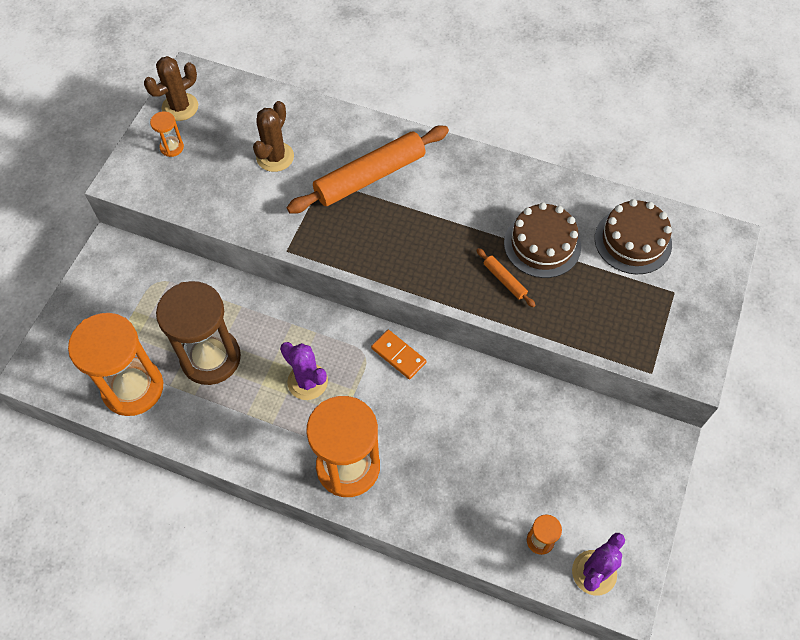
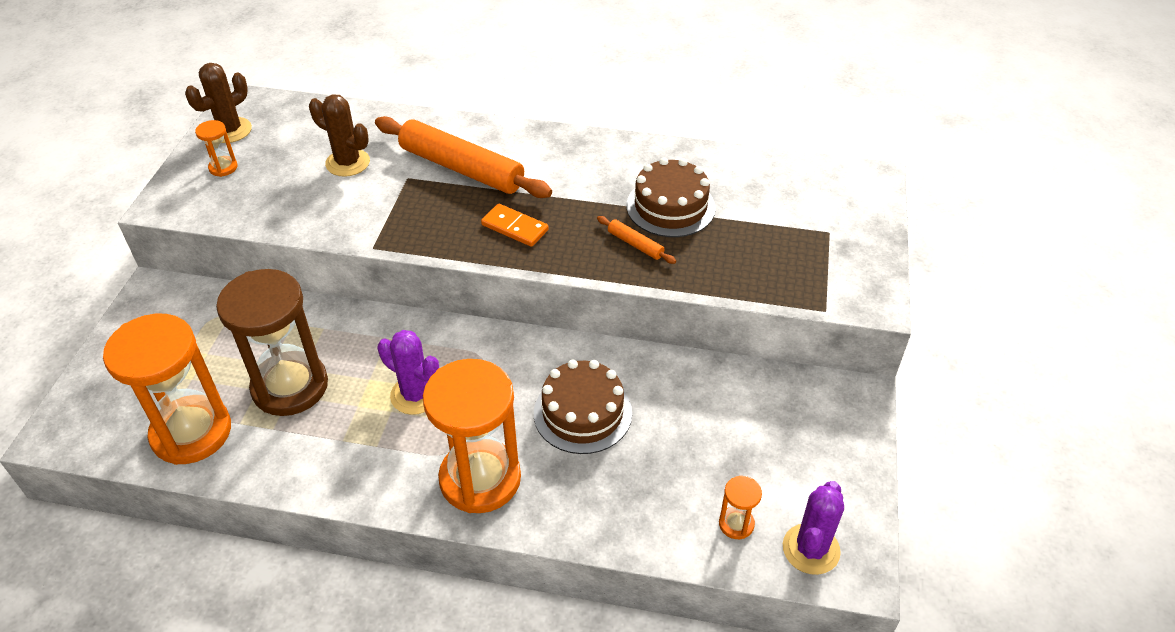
camera: 10 degrees left, 15 degrees down
(275, 157) = (348, 163): brown cactus -> brown cactus turned 75 degrees counterclockwise
(370, 177) = (461, 168): orange rolling pin -> orange rolling pin turned 75 degrees clockwise
(398, 355) = (523, 353): orange domino -> orange domino (515, 227)
(633, 241) = (770, 192): brown cake -> brown cake (582, 413)

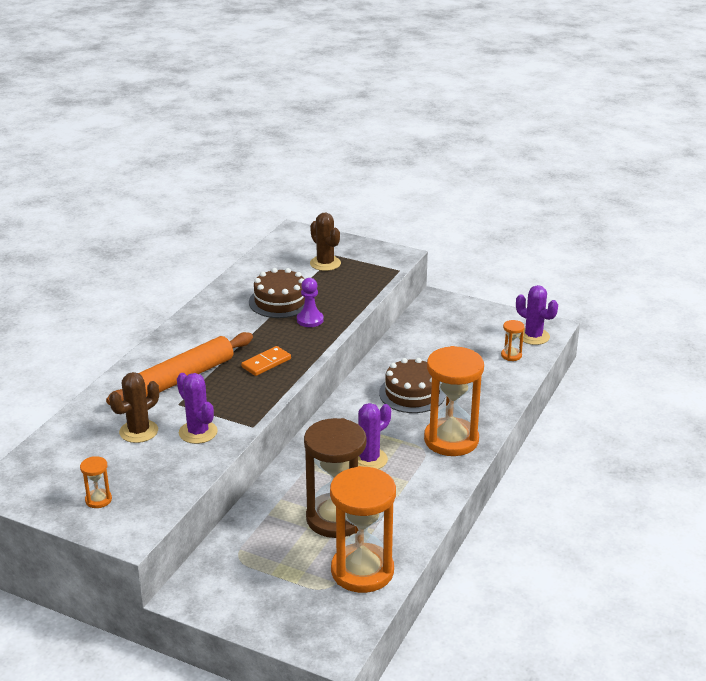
camera: 75 degrees left, 15 degrees down
(230, 130) = (43, 495): brown cactus -> brown cactus (325, 263)
(353, 206) = (198, 432): none -> purple cactus
(635, 244) = (310, 320): orange rolling pin -> purple pawn

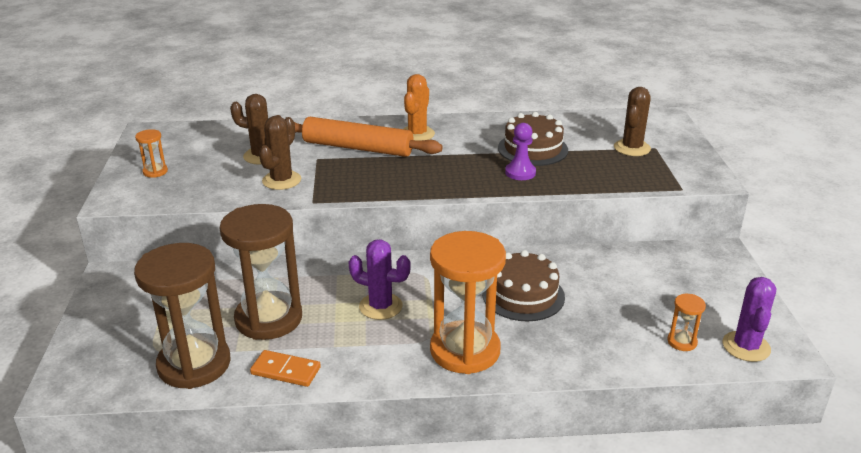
camera: 60 degrees right, 0 degrees up
(193, 342) = (417, 134): none -> orange cactus
(198, 432) = (281, 180): purple cactus -> brown cactus
(266, 363) = (421, 175): orange domino -> orange domino (286, 371)
(362, 571) = (194, 364): orange hourglass -> brown hourglass

